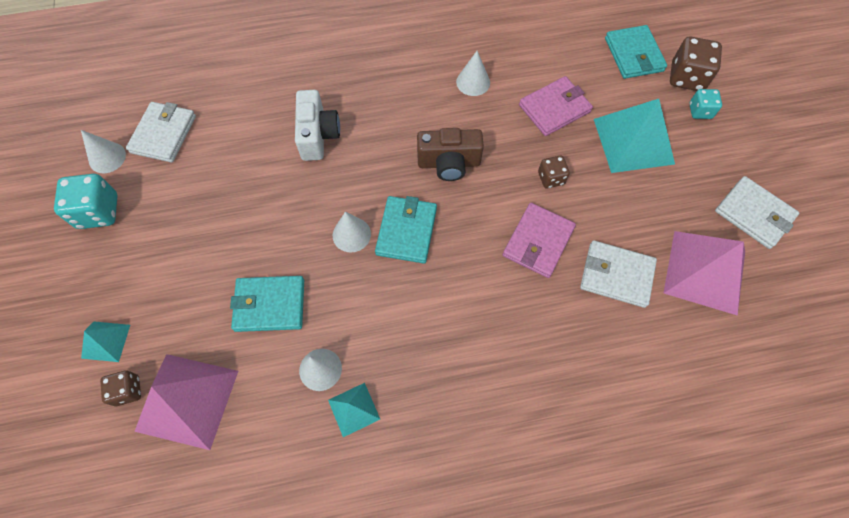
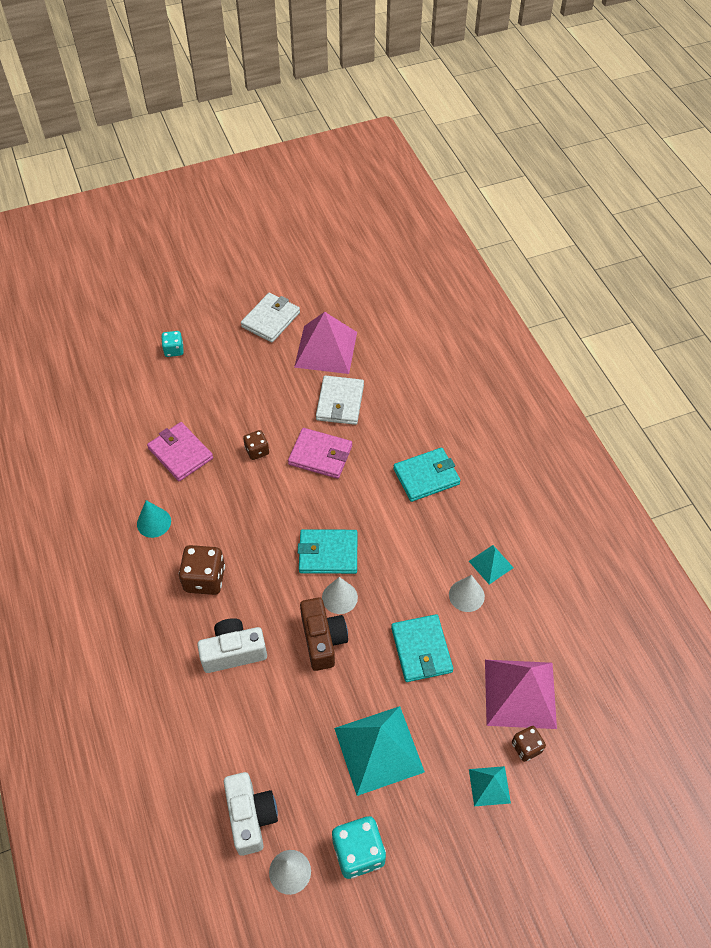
camera: 100 degrees left, 10 degrees down
(163, 134) = (251, 816): white wallet -> white camera
(449, 163) = (252, 530): brown camera -> brown camera (323, 640)
(473, 82) = (154, 522): white cone -> turquoise cone
(633, 55) = (112, 396): turquoise wallet -> turquoise wallet (426, 476)
(633, 141) = (210, 394): turquoise pyramid -> turquoise pyramid (379, 749)
(686, 77) = (137, 359): brown dice -> brown dice (205, 579)

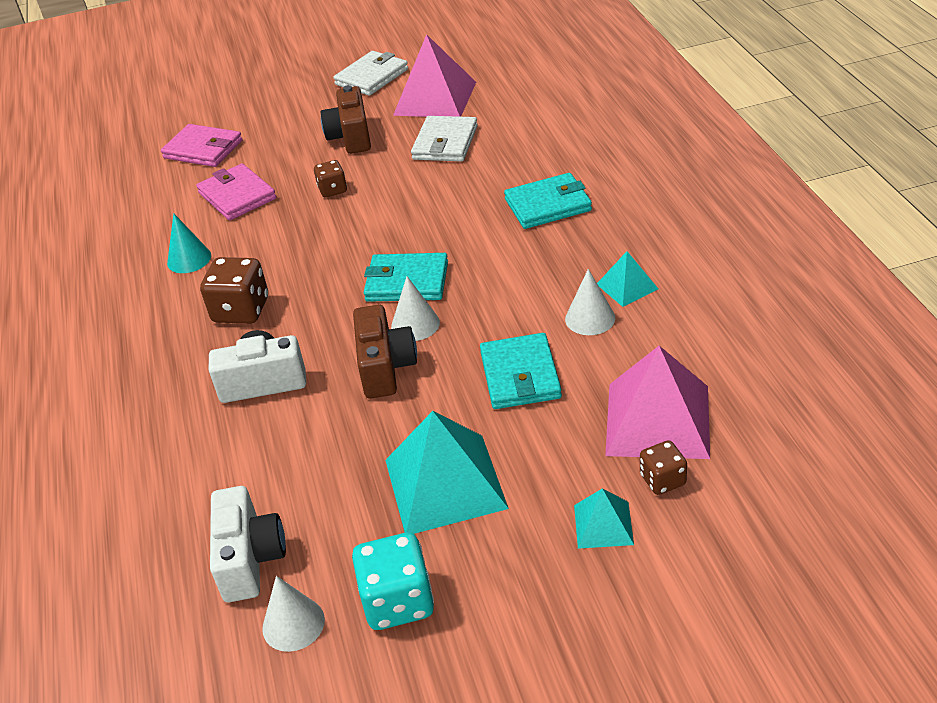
camera: 10 degrees right, 15 degrees down
(174, 350) = (250, 108): turquoise dice -> none
(263, 390) = (351, 137): none -> brown camera
(320, 455) = (412, 191): pink wallet -> pink wallet (203, 149)

